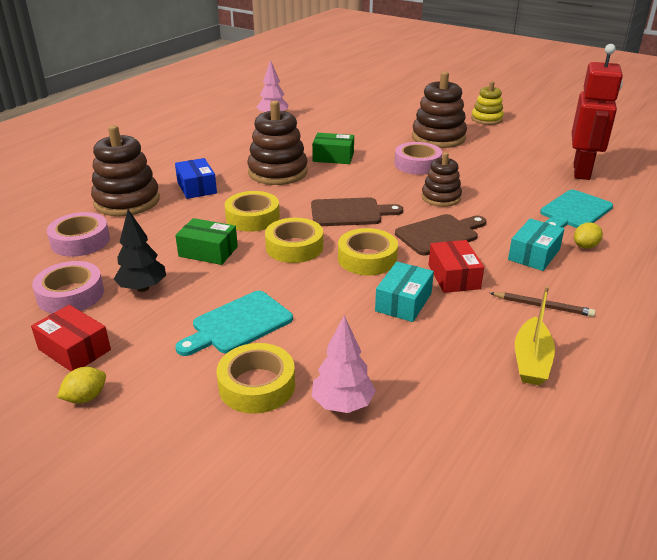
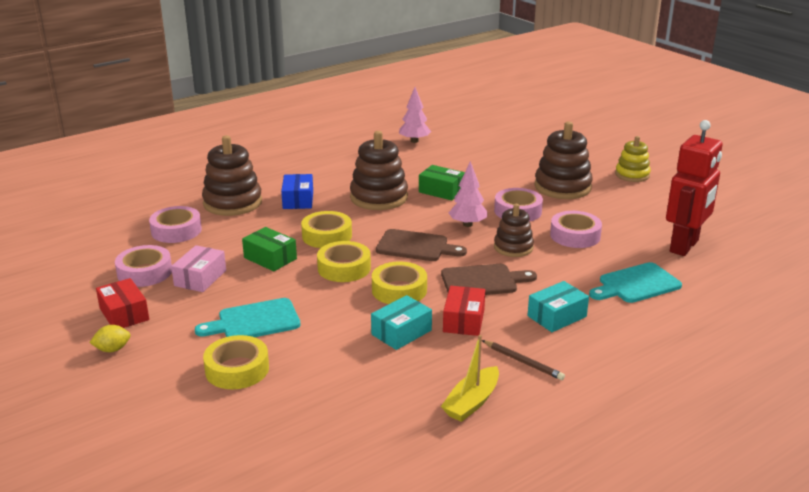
camera: 20 degrees right, 5 degrees down
(143, 288) = (200, 278): black tree -> pink box
(342, 404) = (291, 397): pink tree -> pink tree (467, 224)
(485, 177) = (575, 235): none -> pink tape
(585, 246) = (615, 319): yellow lemon -> none

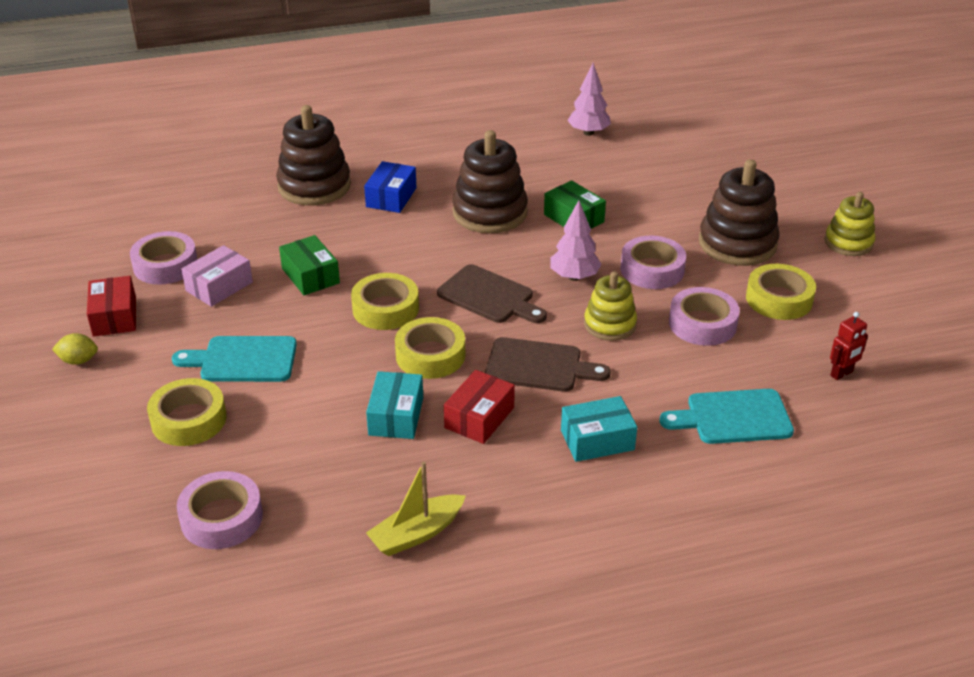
camera: 20 degrees right, 10 degrees up
(176, 231) = (230, 214): pink tape -> pink tape (222, 518)
(327, 236) = (393, 257): yellow tape -> yellow tape (779, 299)
(401, 332) = (396, 416): turquoise box -> turquoise box turned 60 degrees counterclockwise
(513, 247) = (610, 324): brown stacking toy -> yellow stacking toy
(523, 362) = (513, 495): brown pencil -> none
(684, 246) = (841, 374): red robot -> red robot, size x0.42

